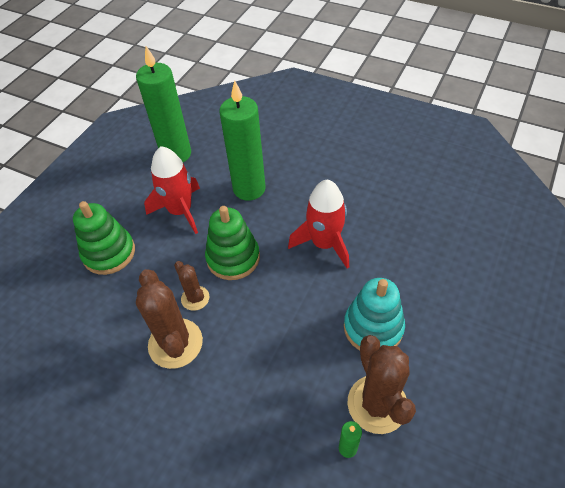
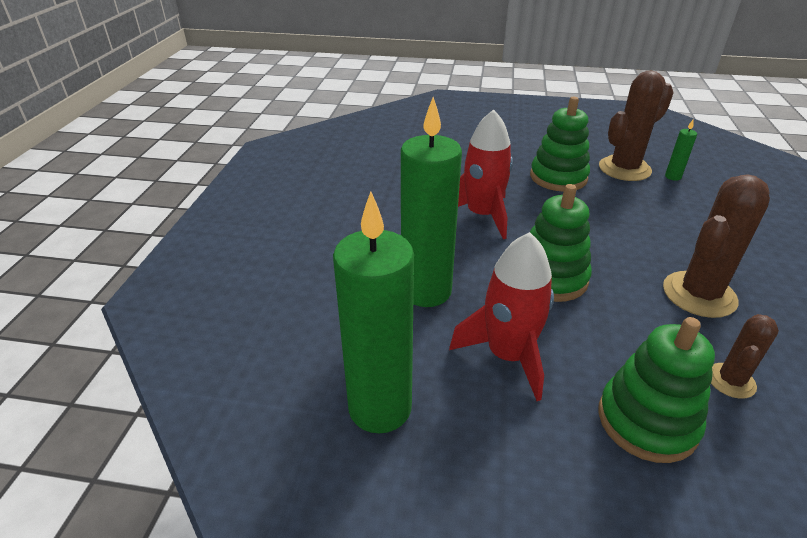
camera: 110 degrees left, 15 degrees down
(195, 298) = (631, 295): brown cactus -> brown cactus (730, 381)
(373, 327) = (558, 177): turquoise stacking toy -> green stacking toy

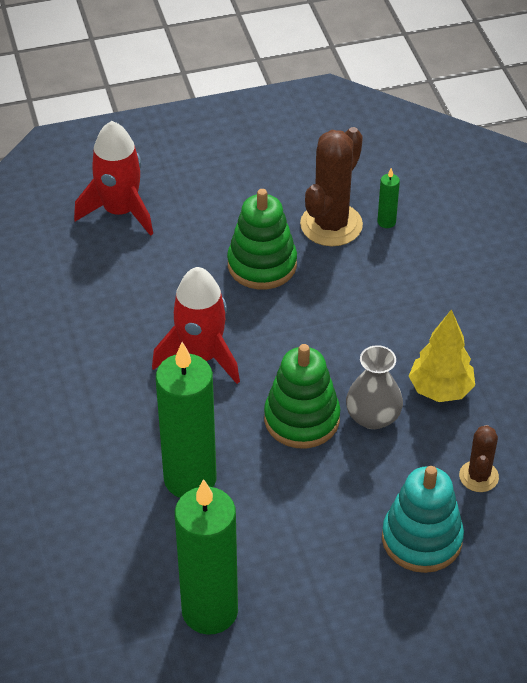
camera: 25 degrees left, 10 degrees up
(508, 355) = (294, 521): red rocket -> red rocket (120, 211)
(622, 295) = (373, 417): none -> grey vase
(647, 421) = (421, 539): green stacking toy -> turquoise stacking toy
(699, 294) = (440, 390): brown cactus -> yellow tree

